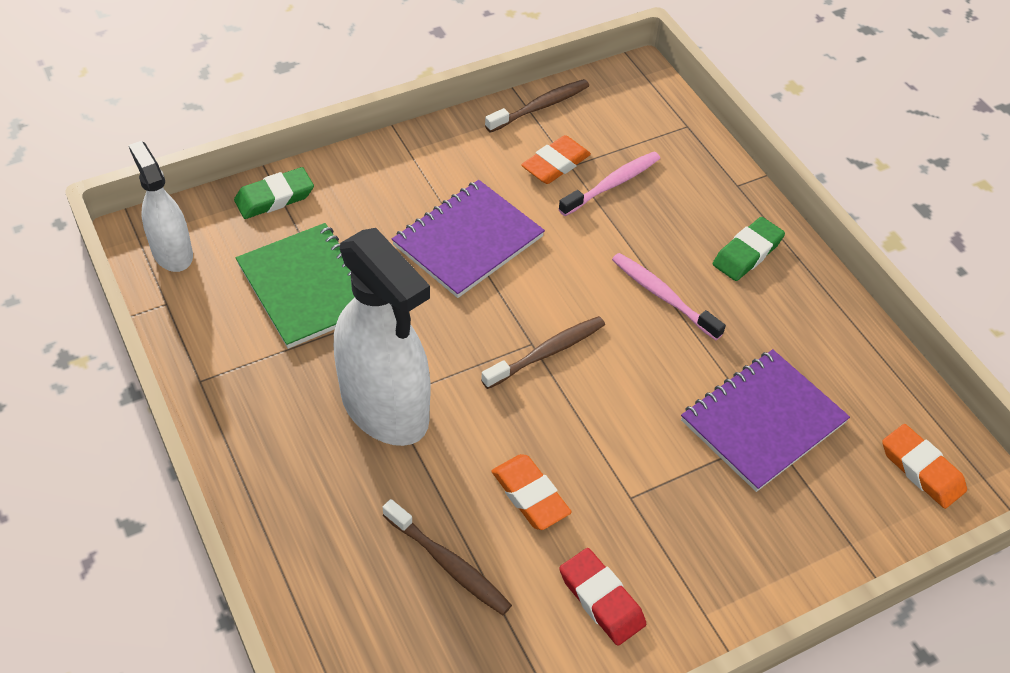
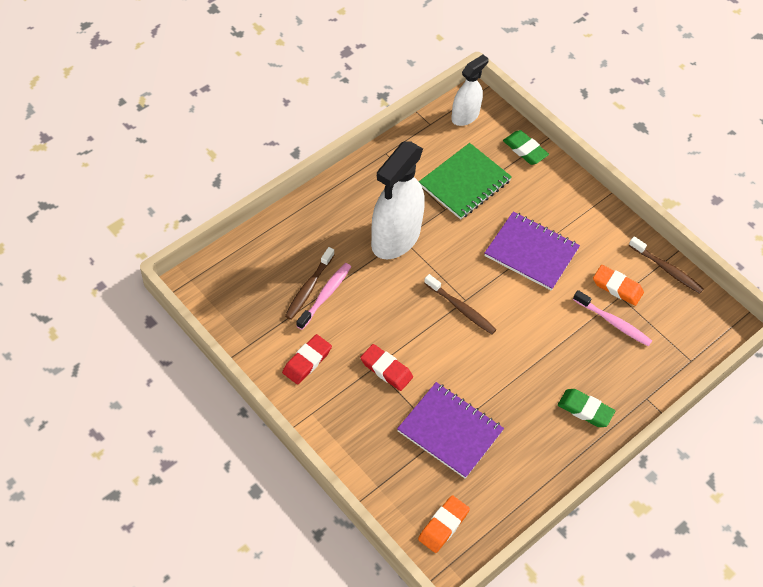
camera: 75 degrees right, 5 degrees up
(530, 495) = (361, 317): orange eraser -> none
(639, 481) = (386, 369): none -> red eraser
(663, 296) = (528, 364): pink toothbrush -> pink toothbrush (325, 295)

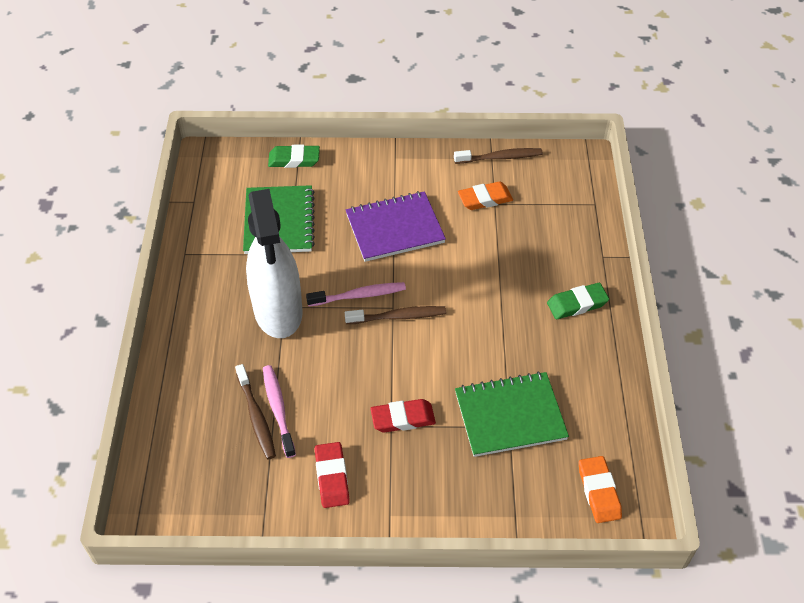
camera: 45 degrees left, 5 degrees down
(450, 431) = (510, 416): purple notebook -> green notebook
(465, 116) = (215, 172): white spray bottle -> none
(613, 322) = (514, 225): pink toothbrush -> pink toothbrush (359, 295)

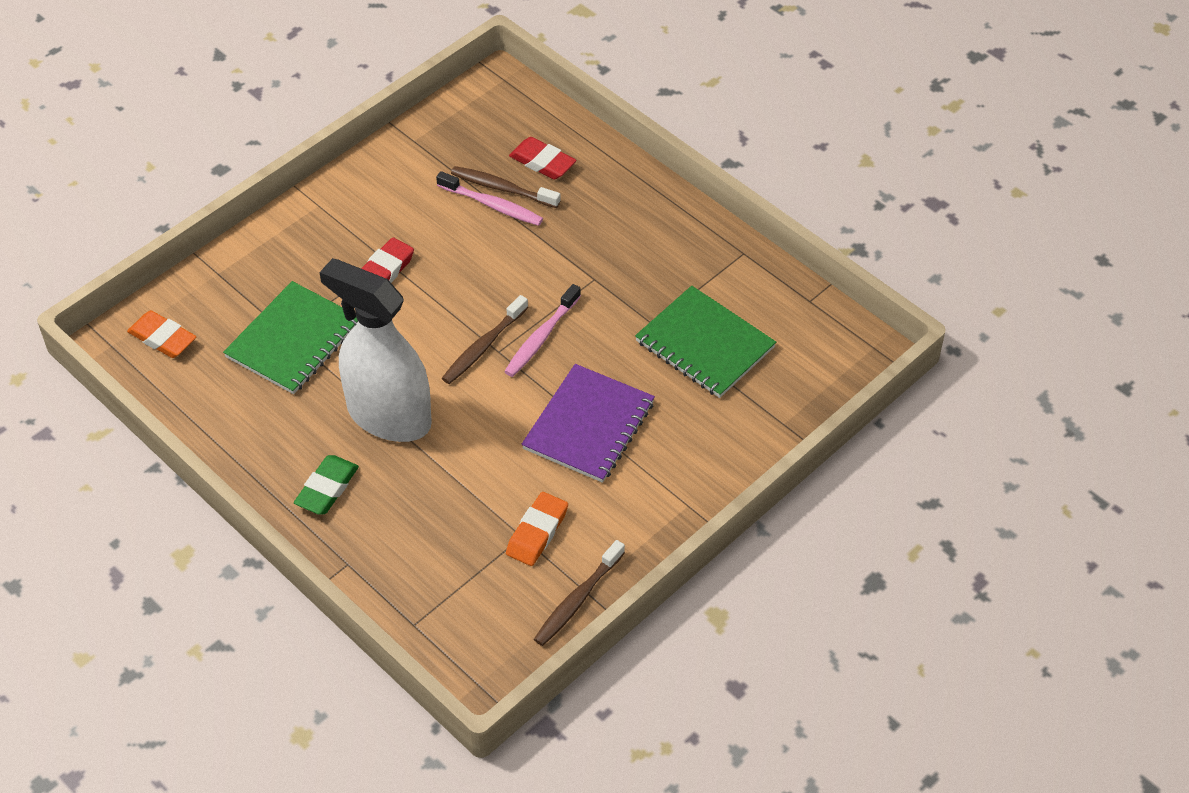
camera: 135 degrees right, 0 degrees up
(278, 311) = (593, 271): white spray bottle -> white spray bottle (388, 416)
(294, 159) = (783, 417): green eraser -> none
(332, 477) = (392, 195): red eraser -> red eraser (542, 162)

